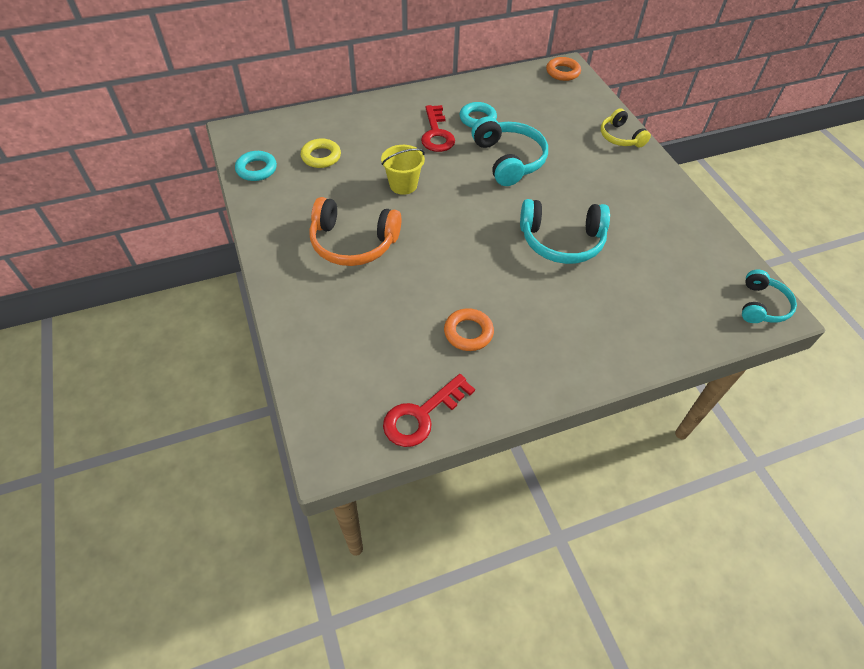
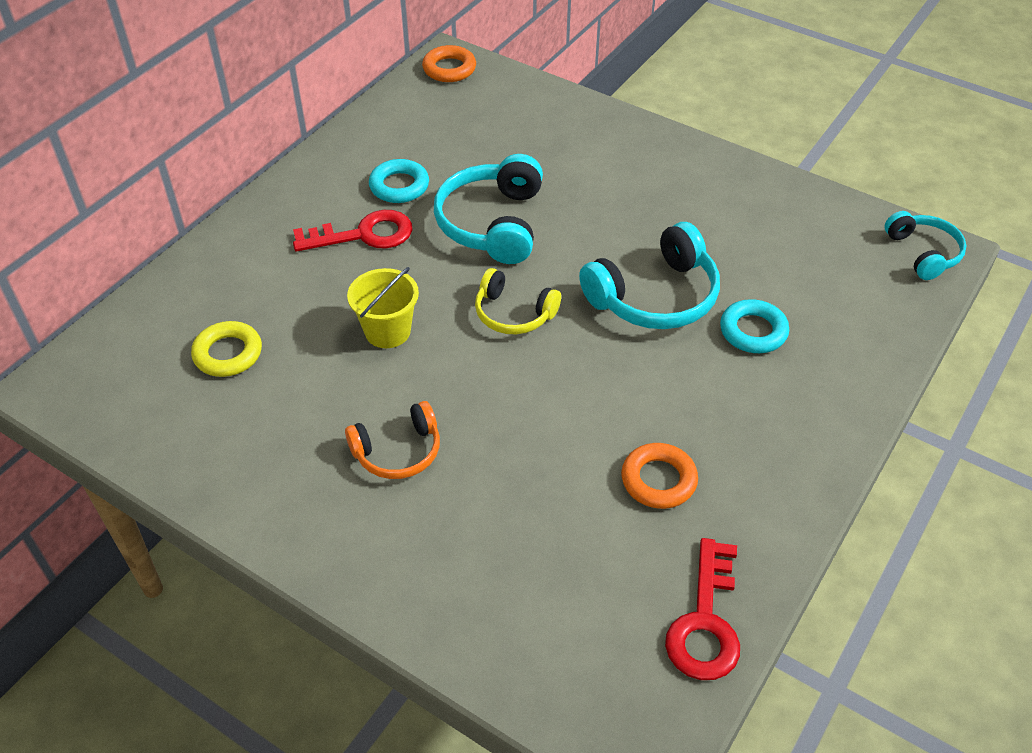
camera: 35 degrees left, 5 degrees down
(256, 169) = (144, 426): turquoise ring -> turquoise ring (753, 331)
(353, 242) = (398, 451): orange headphones -> orange headphones, size x0.62
(436, 134) = (363, 235): red key -> red key turned 60 degrees counterclockwise
(508, 160) = (493, 223): turquoise headphones -> turquoise headphones turned 120 degrees counterclockwise
(620, 137) = (598, 124): yellow headphones -> yellow headphones (513, 313)

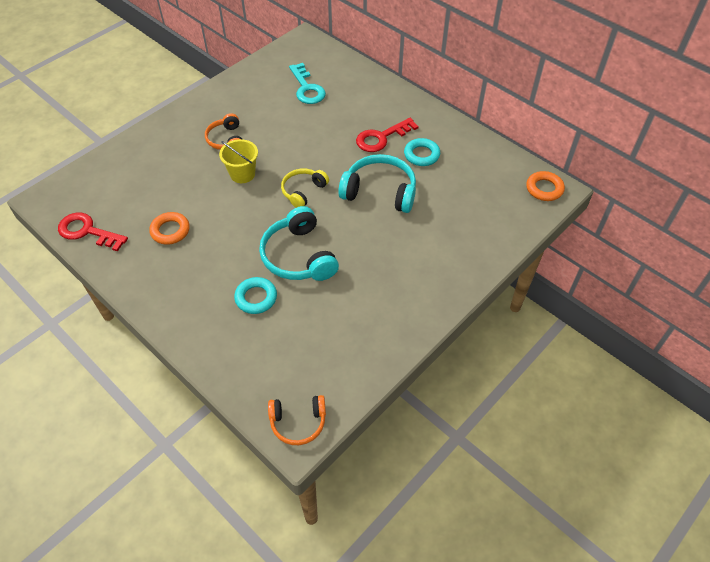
camera: 100 degrees right, 5 degrees up
(228, 354) = (307, 88): yellow ring -> turquoise key
(363, 235) = (381, 138): red key -> red key turned 60 degrees clockwise
(387, 331) = (305, 142): yellow bucket -> yellow bucket (242, 174)
(923, 253) = (298, 422): turquoise headphones -> orange headphones

